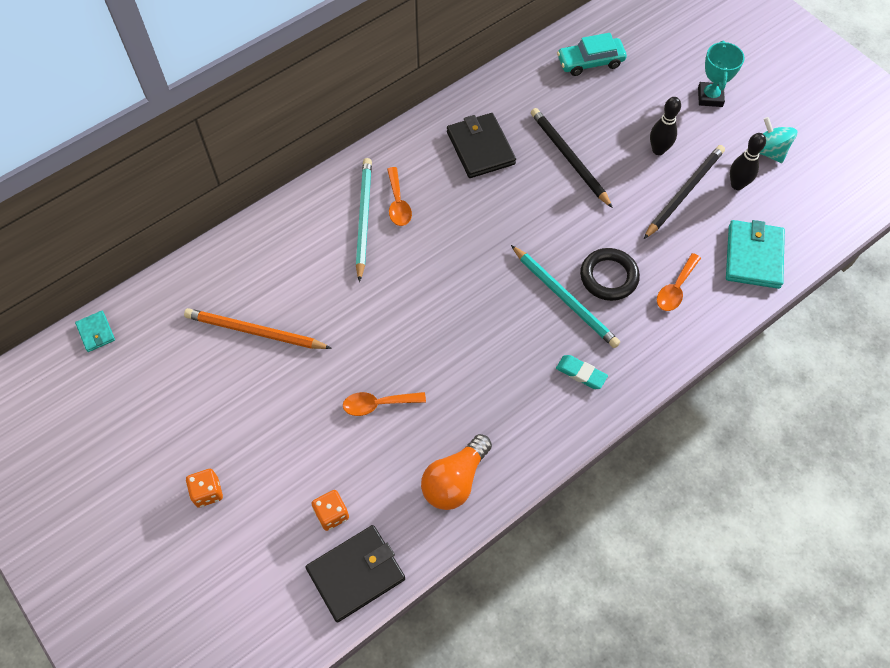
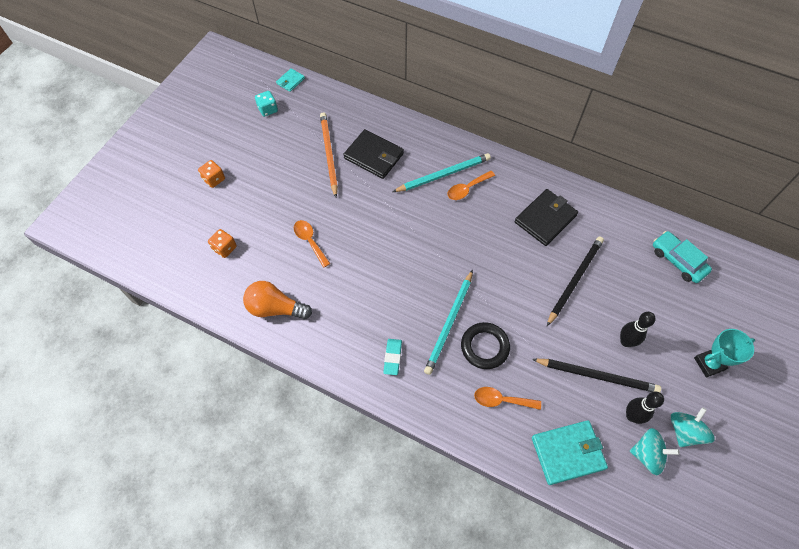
camera: 65 degrees right, 0 degrees up
(128, 380) = (268, 109): none -> turquoise dice
(356, 574) = (191, 278): black wallet -> black wallet (374, 156)
(779, 192) = (647, 454): none -> turquoise spinning top

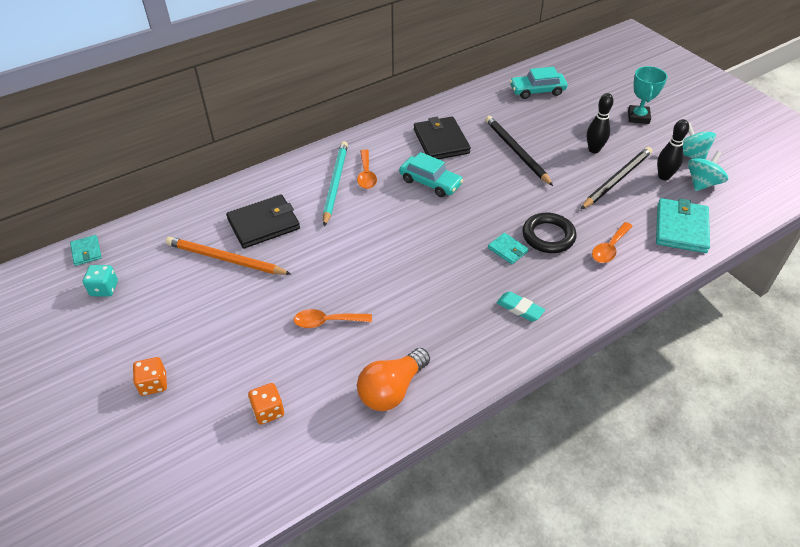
camera: 60 degrees left, 15 degrees down
(449, 323) = (507, 250): turquoise pencil -> turquoise wallet
(489, 235) = (430, 182): none -> turquoise car

